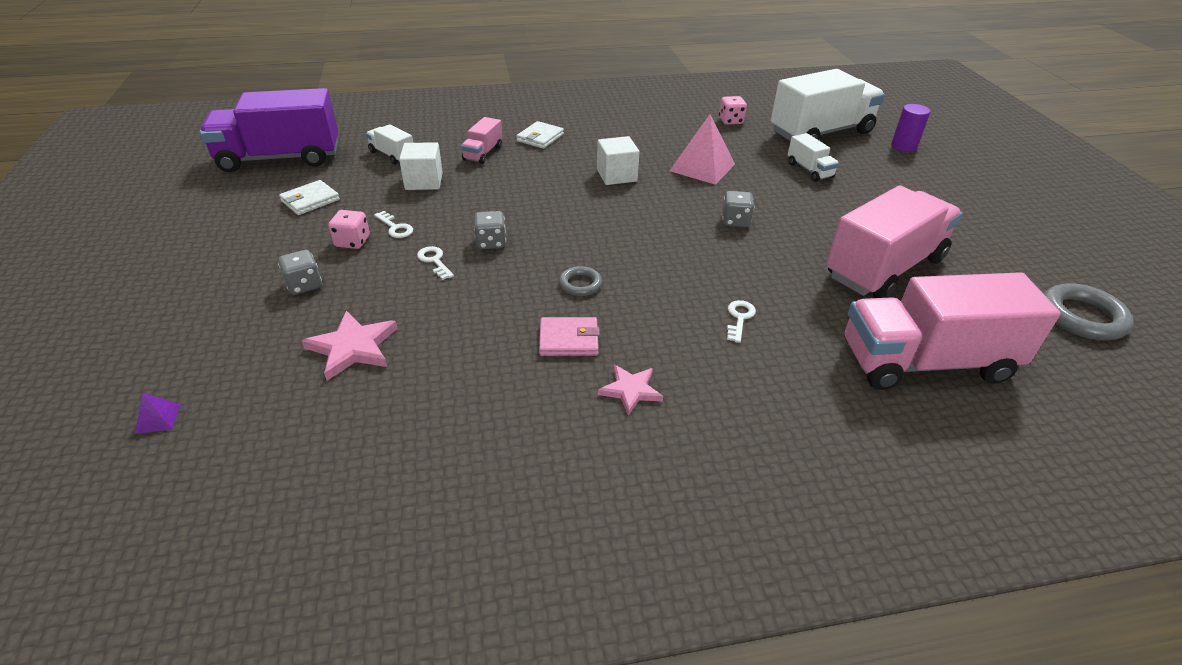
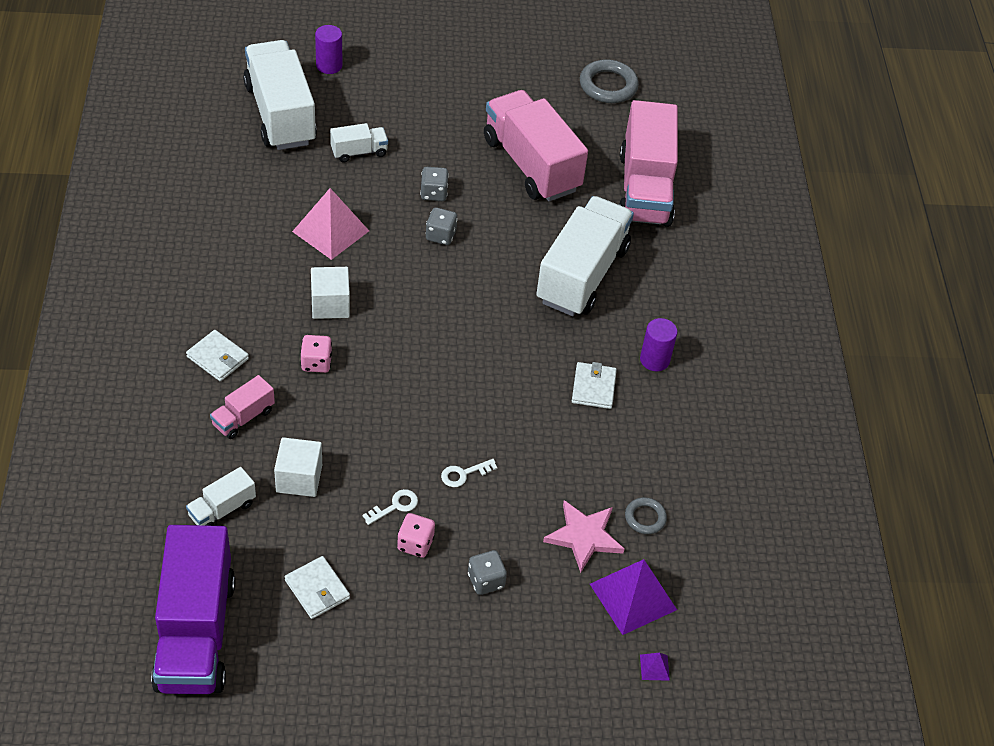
camera: 85 degrees left, 10 degrees up
(263, 393) = (633, 596): none -> purple pyramid
(483, 153) = (243, 417): pink truck -> pink truck turned 105 degrees clockwise
(491, 242) = (440, 426): grey dice -> grey dice (433, 193)
(569, 339) = (593, 387): pink wallet -> white wallet
(580, 284) = (520, 368): grey ring -> grey ring (645, 518)
(630, 390) = (654, 360): pink star -> purple cylinder
(730, 121) = (228, 177): pink dice -> pink dice (316, 363)
(739, 318) = (582, 275): white key -> white truck

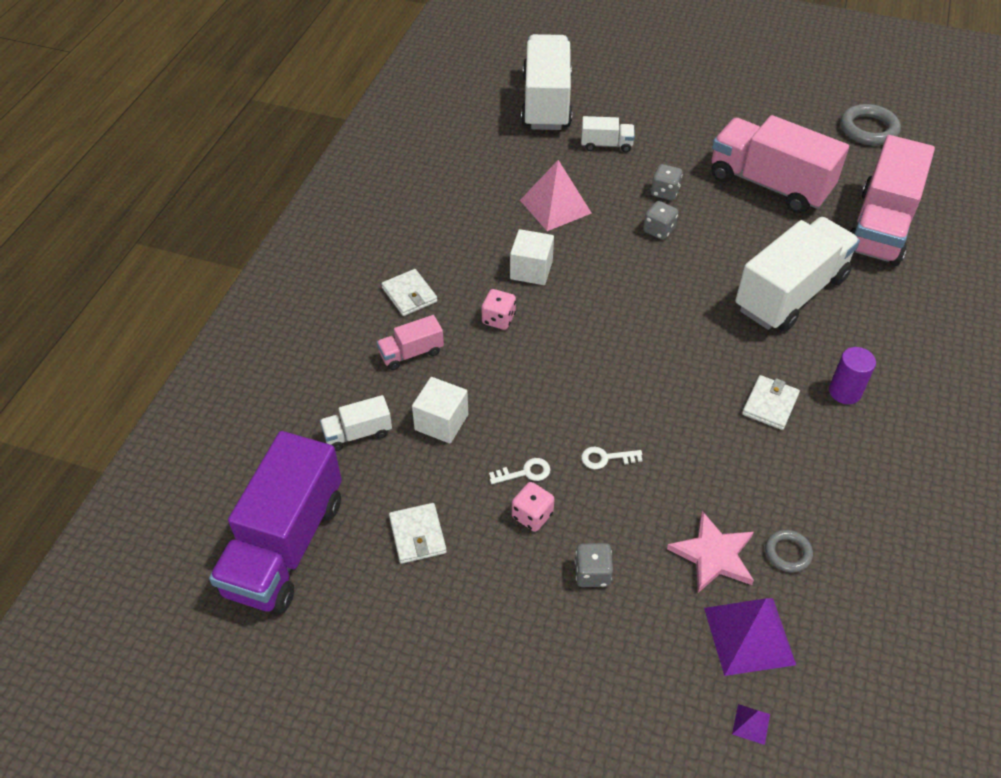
camera: 25 degrees right, 0 degrees up
(329, 65) = (604, 70): purple cylinder -> none
(531, 165) = (769, 184): pink truck -> pink truck turned 45 degrees counterclockwise

